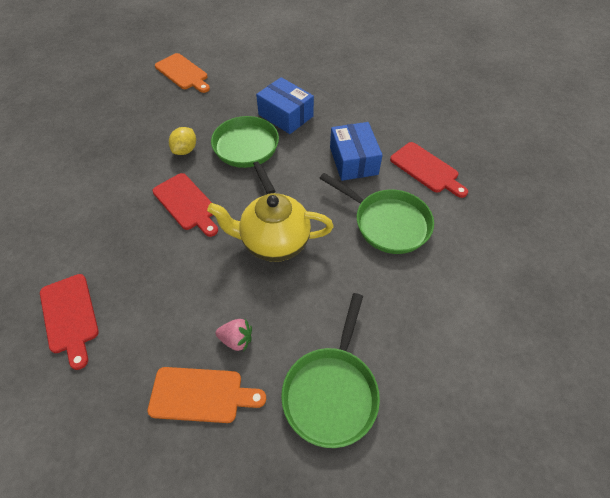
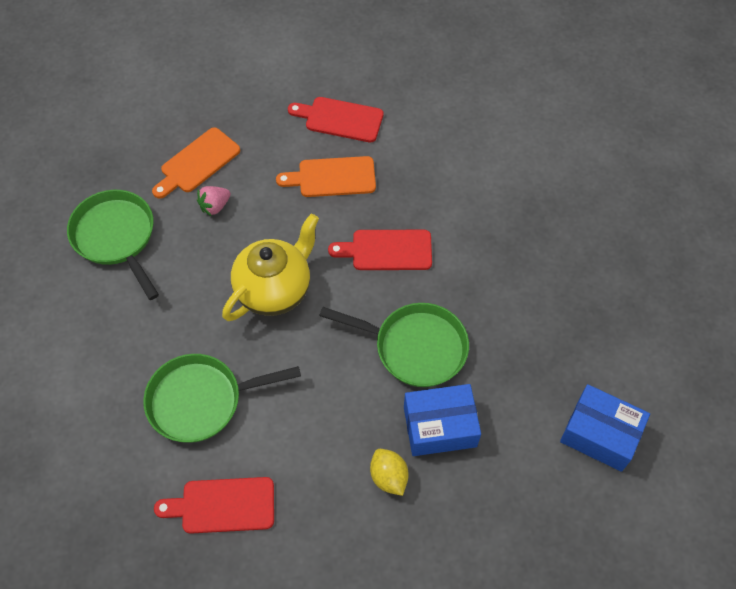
camera: 130 degrees right, 5 degrees up
(183, 73) = (620, 367): orange cutting board -> orange cutting board (332, 177)
(185, 150) = (466, 290): yellow lemon -> yellow lemon (388, 477)
(353, 161) = (304, 440): blue box -> blue box (600, 434)

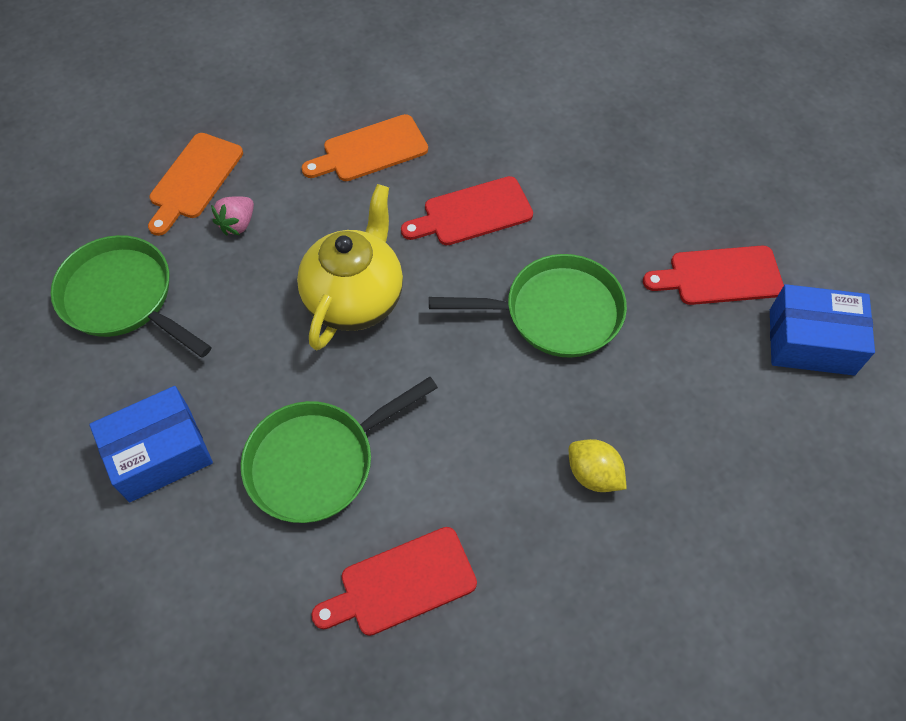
camera: 20 degrees left, 0 degrees up
(340, 119) = (351, 83): red cutting board -> red cutting board (719, 276)
(440, 426) = (626, 394): blue box -> blue box (159, 453)

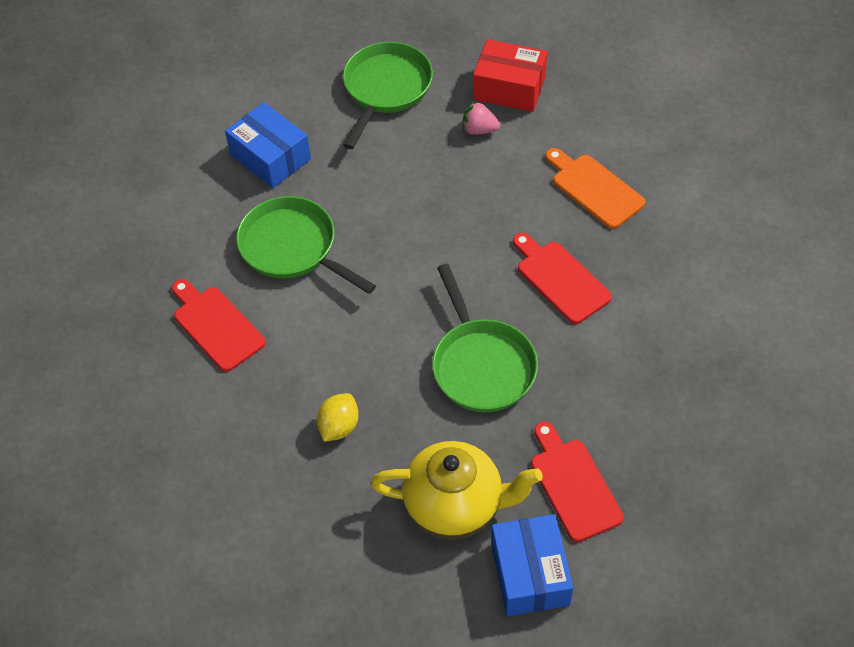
camera: 75 degrees right, 5 degrees down
(194, 180) = (509, 88): orange cutting board -> red box
(355, 299) = (440, 226): yellow teapot -> yellow teapot (455, 506)

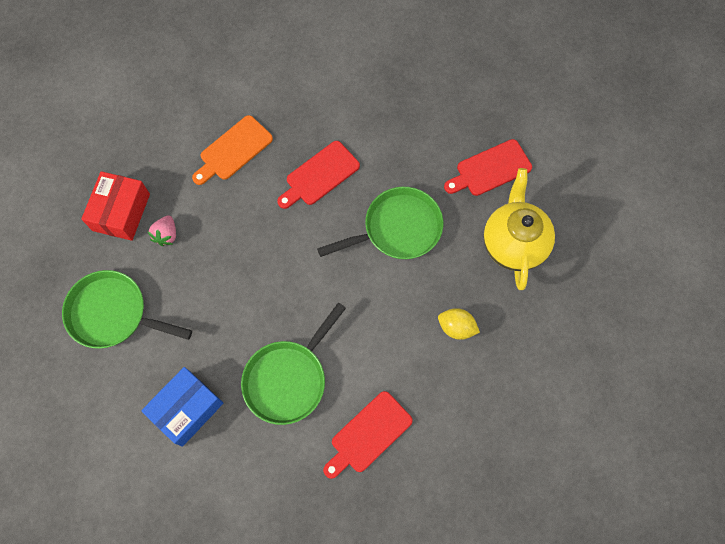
camera: 95 degrees left, 15 degrees up
(530, 574) = (557, 196): blue box -> none

